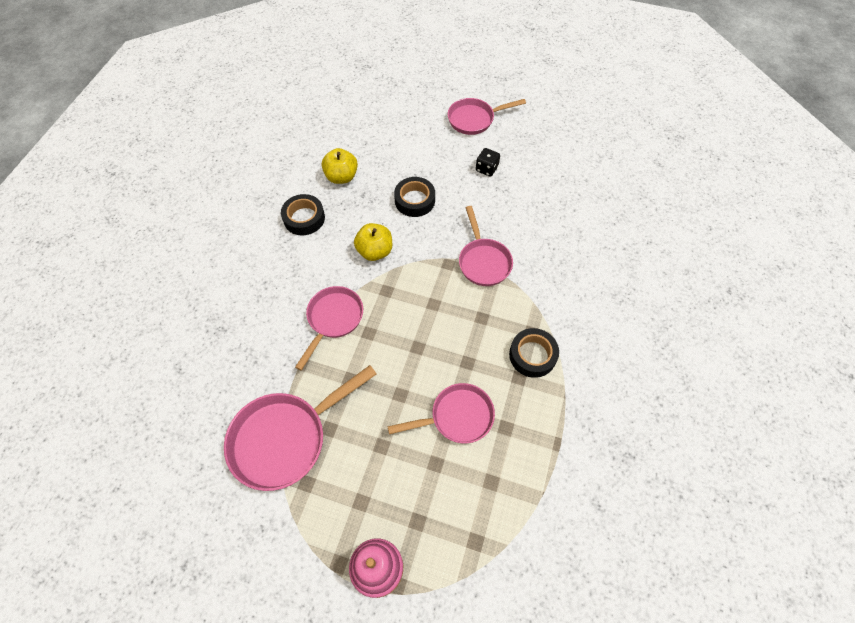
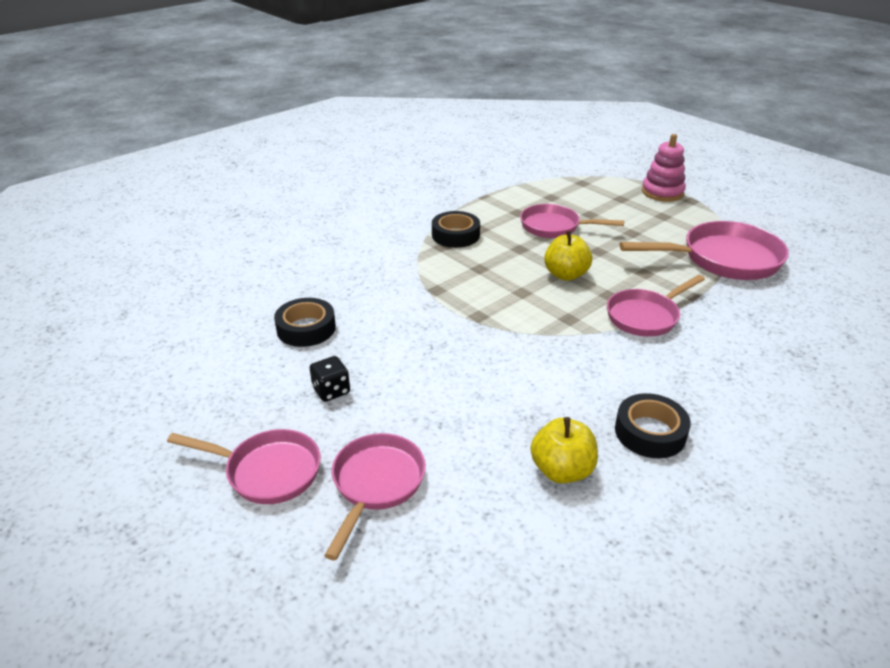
camera: 150 degrees left, 25 degrees down
(375, 251) = (561, 357): yellow apple -> yellow apple (566, 275)
(414, 200) = (468, 392): black tape -> black tape (306, 328)
(483, 261) = (436, 304): pink pan -> pink pan (376, 484)

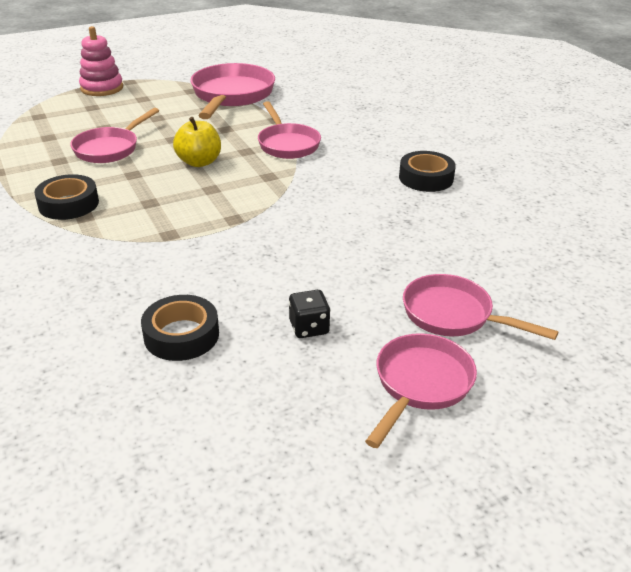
camera: 75 degrees left, 0 degrees up
(562, 470) = (456, 221): yellow apple -> none

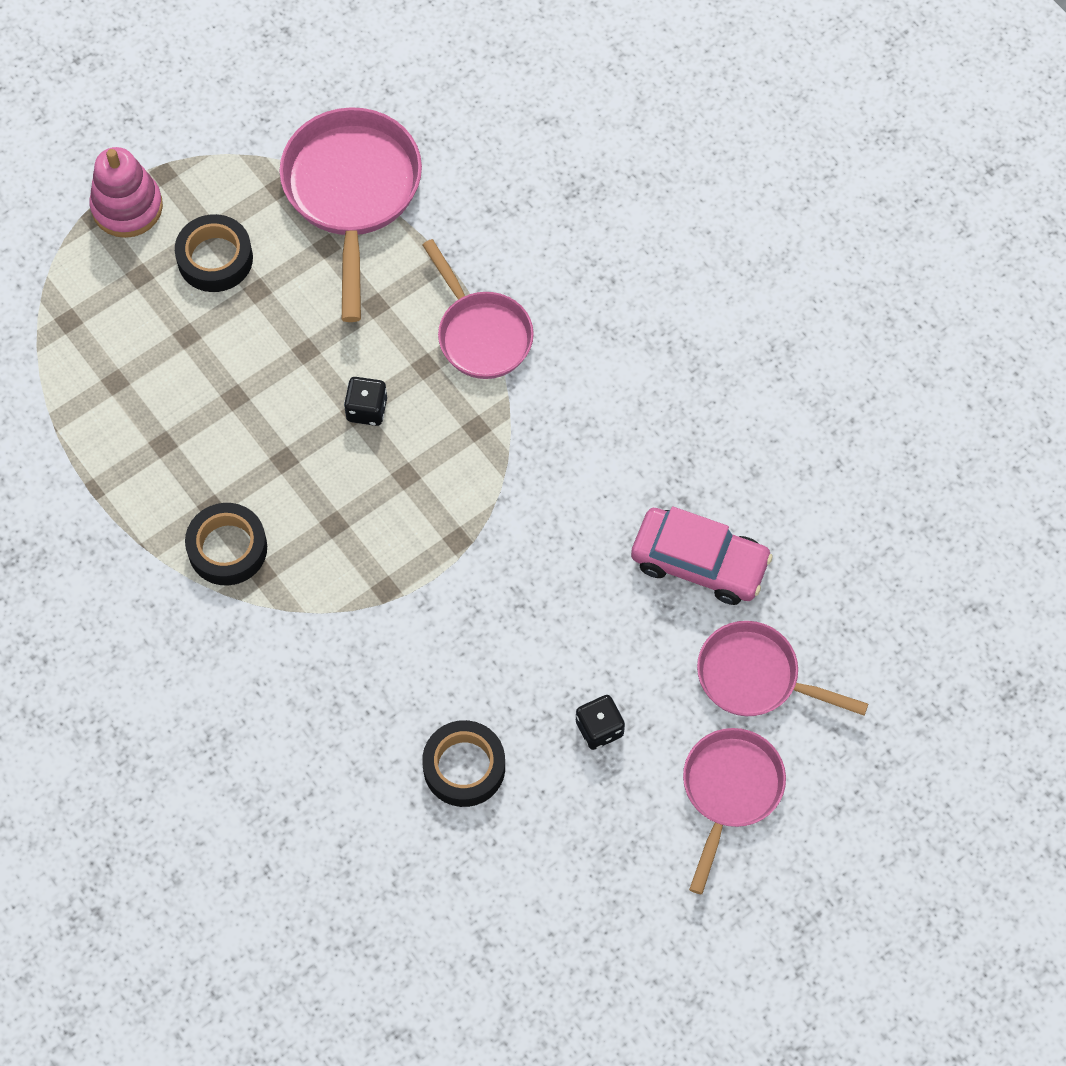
camera: 10 degrees left, 30 degrees up
(110, 148) = (222, 397): pink pan -> none
(199, 162) = (367, 409): yellow apple -> black dice
(415, 250) = (699, 562): none -> pink car
(426, 178) = (696, 391): black tape -> black tape (215, 258)

